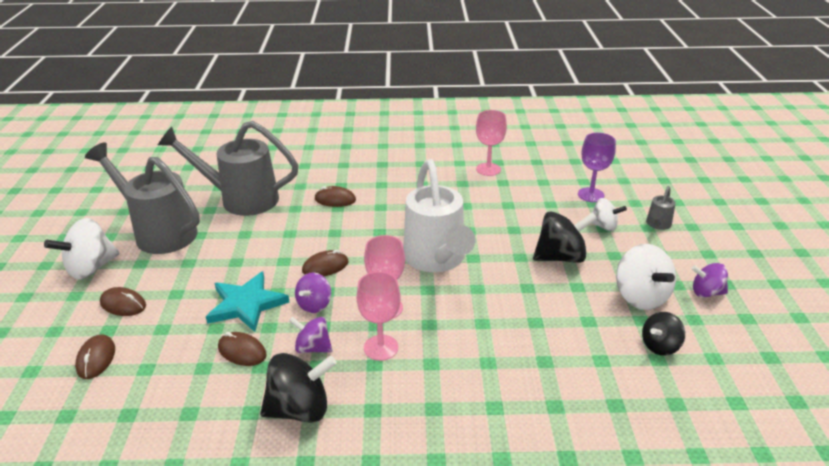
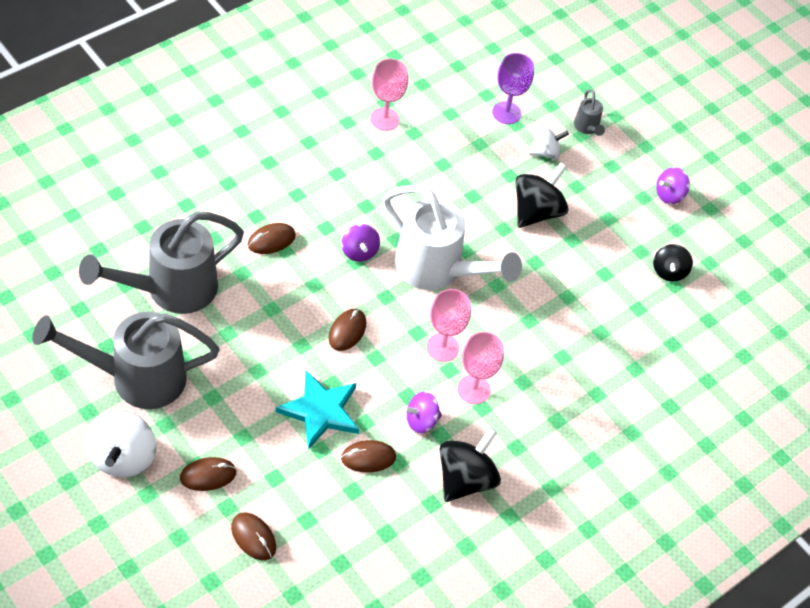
camera: 45 degrees left, 20 degrees up
(314, 305) = (380, 378): purple spinning top -> purple spinning top (359, 252)
(640, 297) = (625, 226): white spinning top -> none

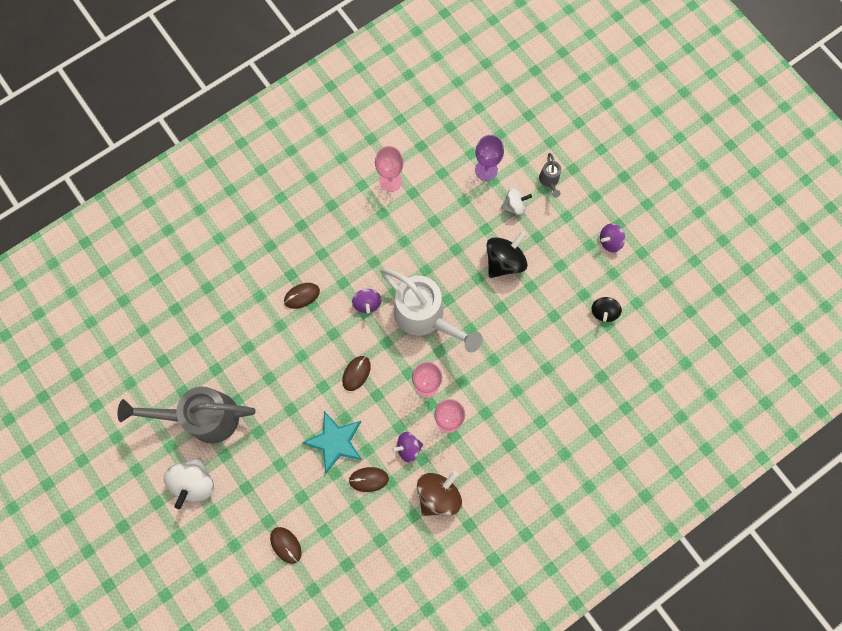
camera: 10 degrees right, 20 degrees up
(171, 289) = (228, 342): grey watering can -> none
(208, 475) = (254, 496): brown mouse -> none
(465, 479) = (438, 495): black spinning top -> brown spinning top

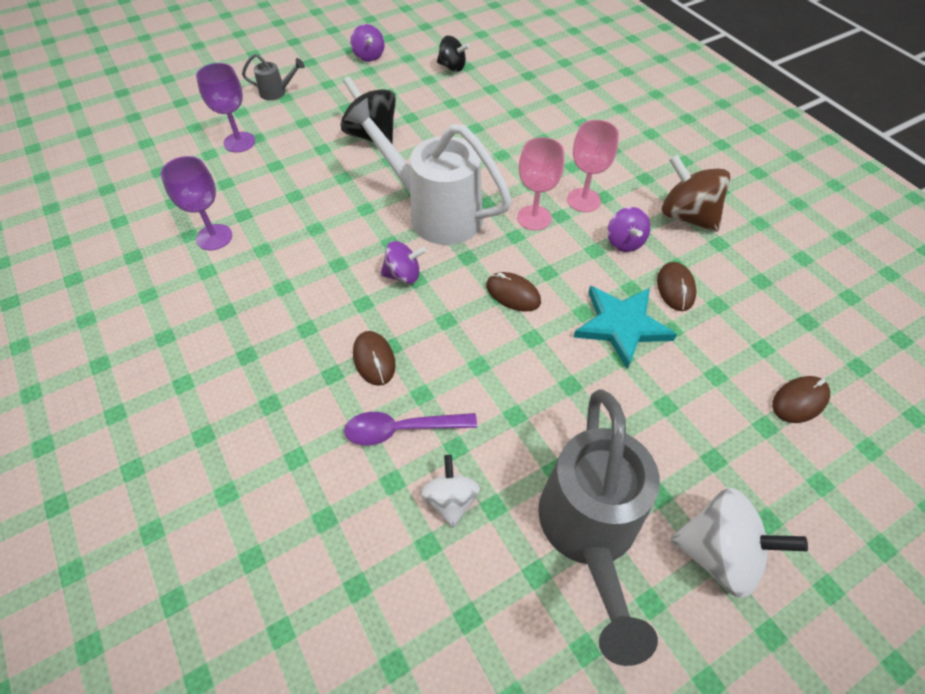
camera: 85 degrees left, 20 degrees down
(257, 318) = (402, 429): none -> purple spoon
(390, 181) = (214, 237): pink goblet -> purple goblet
(425, 317) = (435, 213): white watering can -> white watering can turned 105 degrees counterclockwise
(514, 206) = (299, 122): white spinning top -> white spinning top (451, 500)

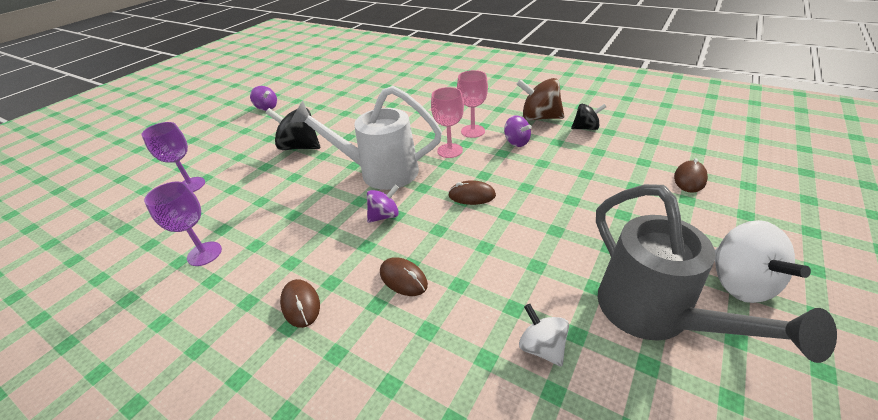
camera: 25 degrees left, 15 degrees down
(277, 92) = (206, 147): grey watering can -> none
(402, 429) = (463, 316): purple spoon -> none
(452, 67) = (331, 96): black spinning top -> black spinning top (586, 128)
(621, 326) = (555, 184): turquoise star -> none
(675, 288) = (567, 153): brown mouse -> brown mouse (300, 304)
(719, 553) = (740, 283): white spinning top -> white spinning top turned 90 degrees clockwise

